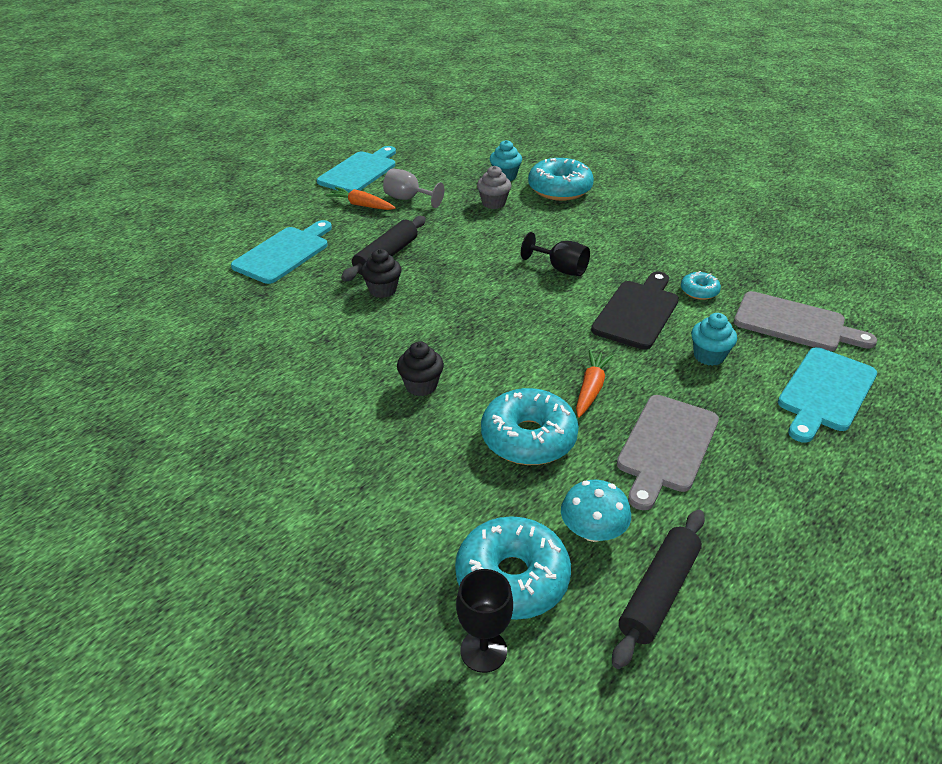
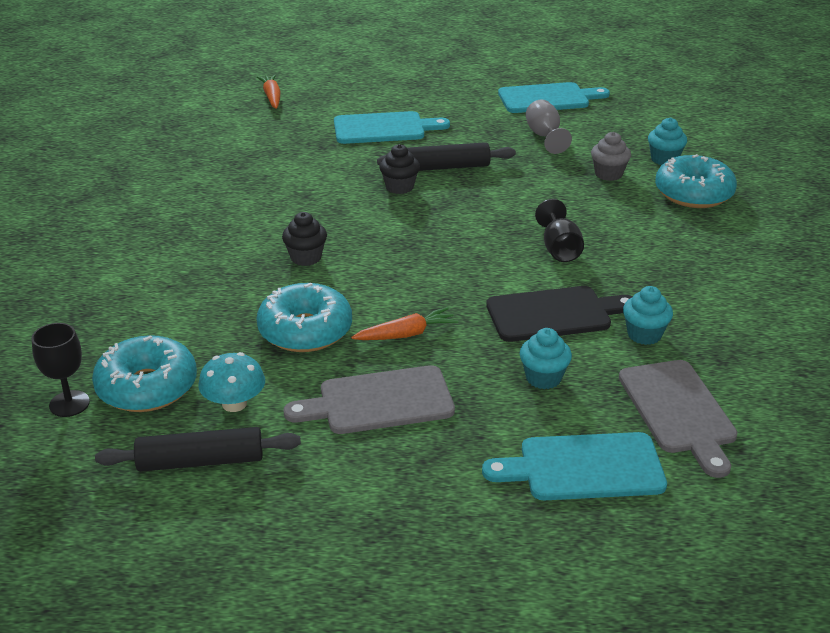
camera: 50 degrees right, 5 degrees down
(361, 205) = (499, 123): orange carrot -> orange carrot (272, 97)
(699, 291) = (644, 335): turquoise donut -> turquoise cupcake

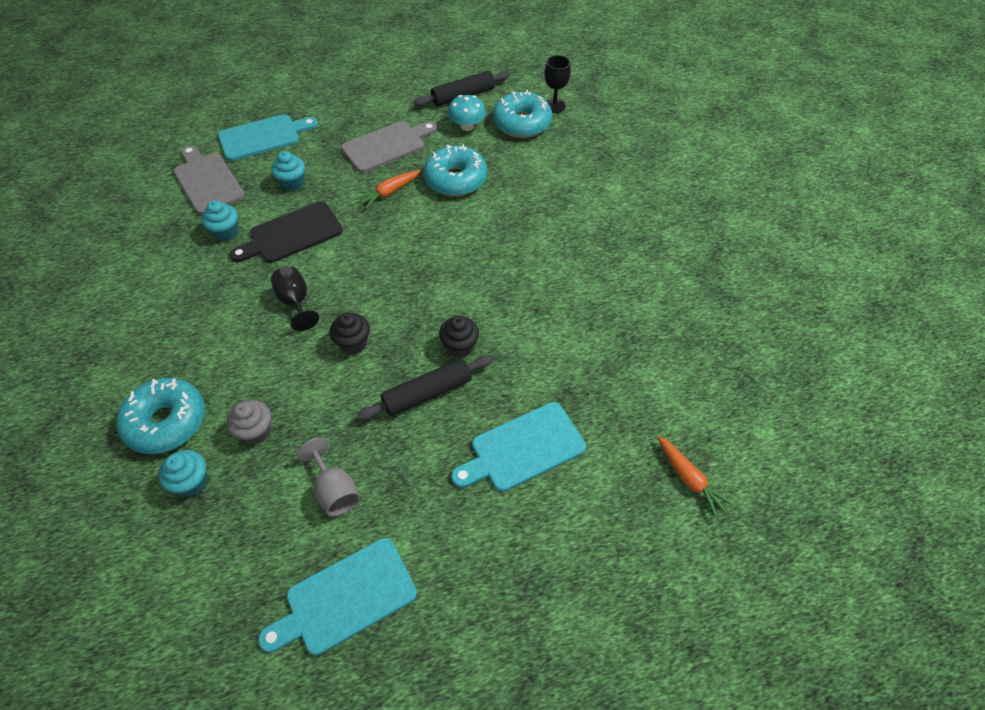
camera: 160 degrees right, 20 degrees up
(306, 257) = (493, 239): black cupcake -> black cupcake (353, 343)

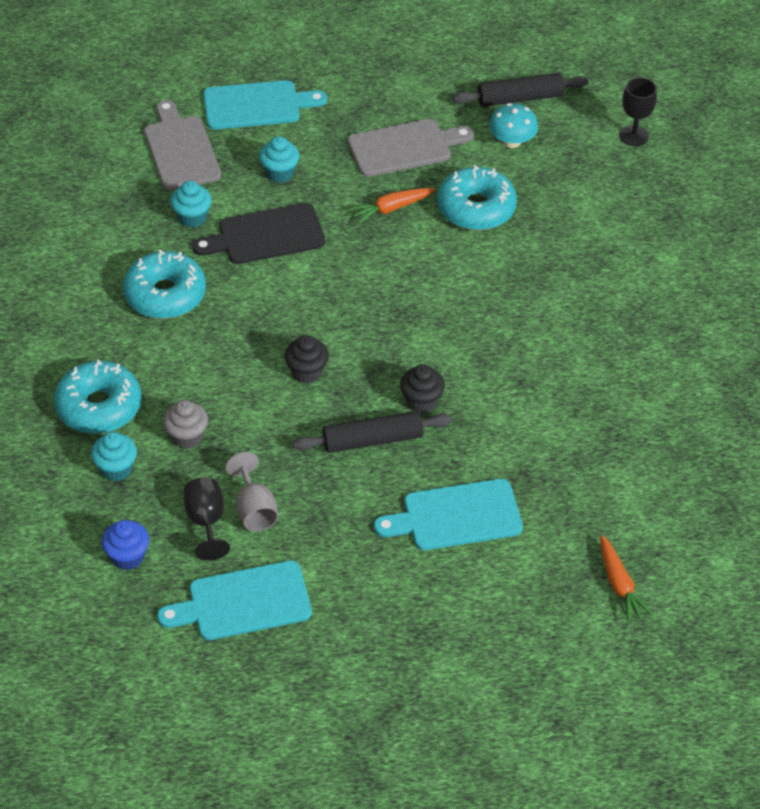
camera: 15 degrees right, 5 degrees down
(217, 577) = (127, 556): none -> blue cupcake
(295, 302) = (254, 314): black goblet -> black goblet (206, 521)
(522, 123) = (583, 151): turquoise donut -> turquoise donut (165, 295)

